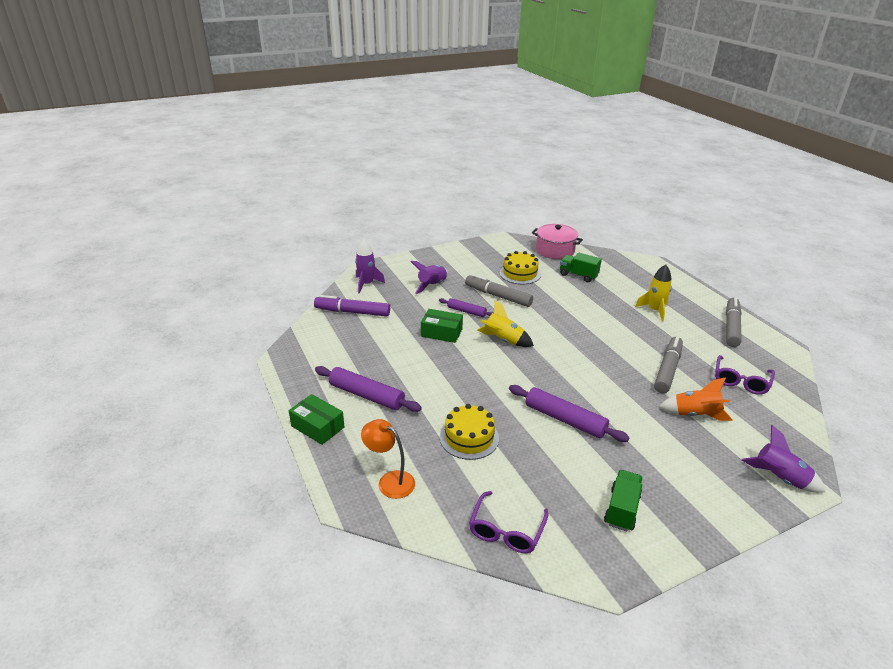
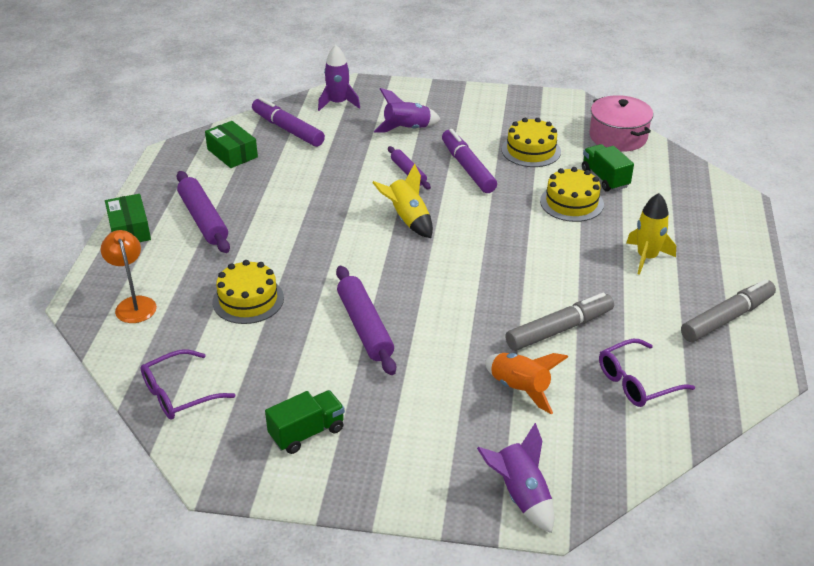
camera: 35 degrees right, 5 degrees up
(441, 332) = (352, 185): green box -> green box (232, 153)
(498, 296) = (468, 168): grey marker -> purple marker
(579, 295) = (571, 202): none -> yellow cake

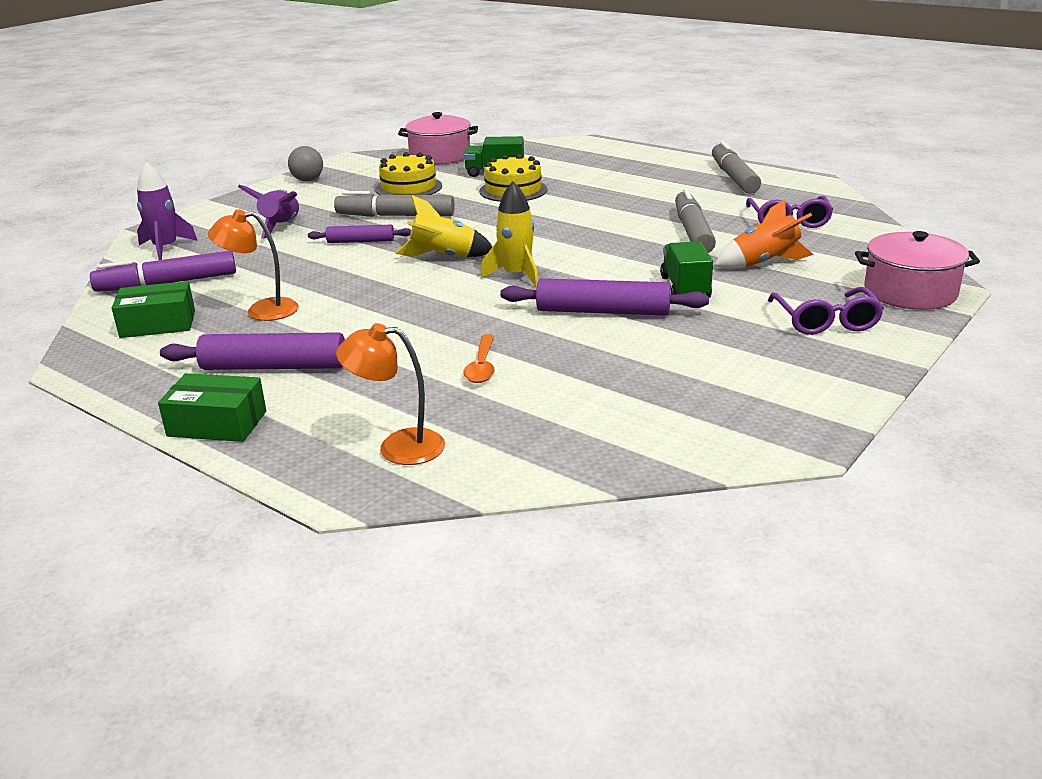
camera: 60 degrees left, 10 degrees down
(178, 394) = (623, 443): purple glasses -> purple glasses (826, 321)
(248, 300) = (482, 366): yellow cake -> orange spoon
(273, 181) = (261, 310): none -> orange lamp
(307, 432) = (756, 374): green truck -> green truck (685, 288)
(468, 168) = (395, 216): purple marker -> grey marker
(504, 100) = (307, 180): none -> grey ball
(521, 495) = (910, 292): purple rocket -> pink pot
(646, 257) = (626, 183): yellow rocket -> yellow rocket (516, 275)

